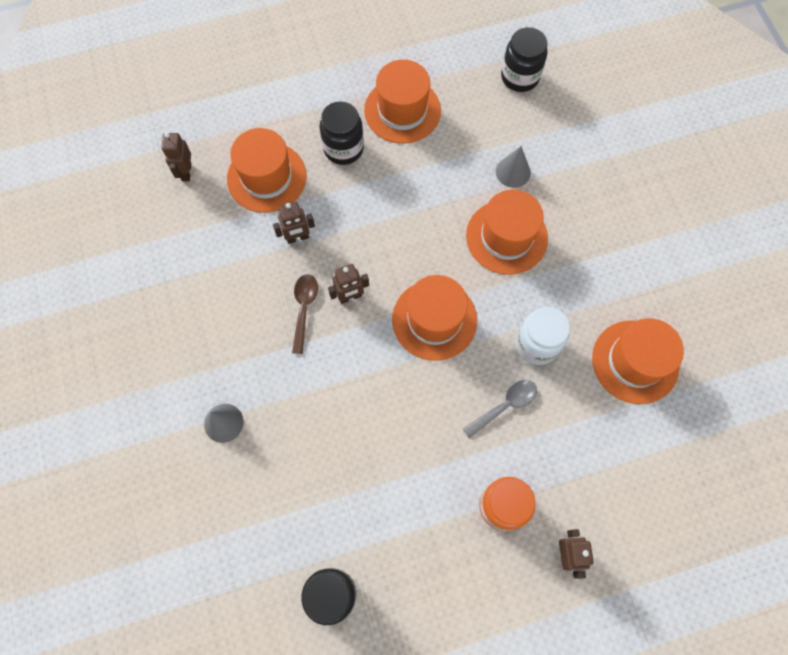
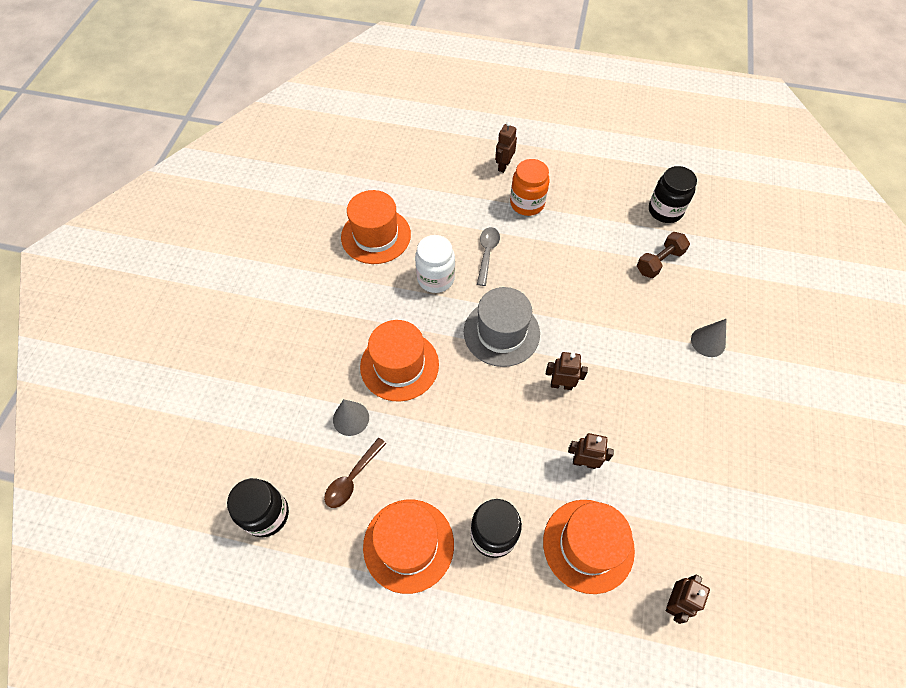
camera: 150 degrees left, 10 degrees down
(304, 309) = (606, 395): brown spoon -> brown spoon (352, 478)
(310, 504) = (659, 262): none -> brown dumbbell
(434, 320) = (501, 333): orange hat -> grey hat
(504, 406) = (487, 253): grey spoon -> grey spoon turned 105 degrees clockwise

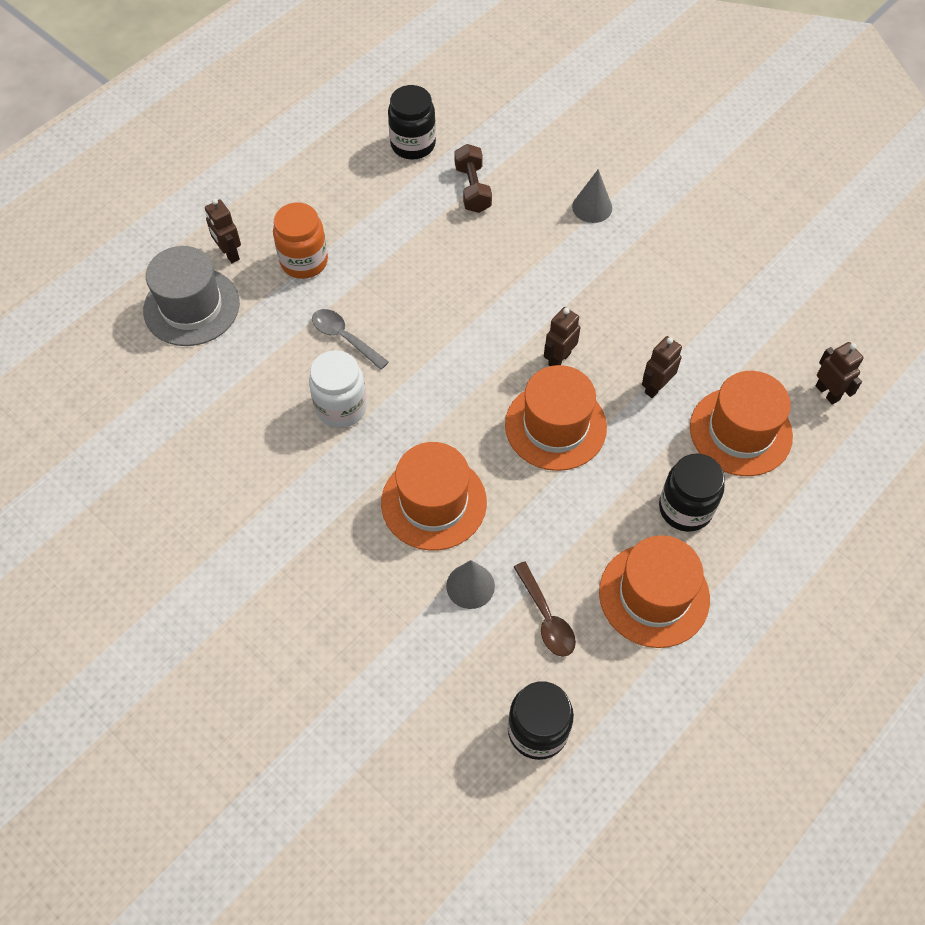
camera: 60 degrees left, 0 degrees up
(376, 236) = (229, 441): orange hat -> orange hat (555, 426)
(501, 333) = (460, 379): grey hat -> grey hat (191, 307)

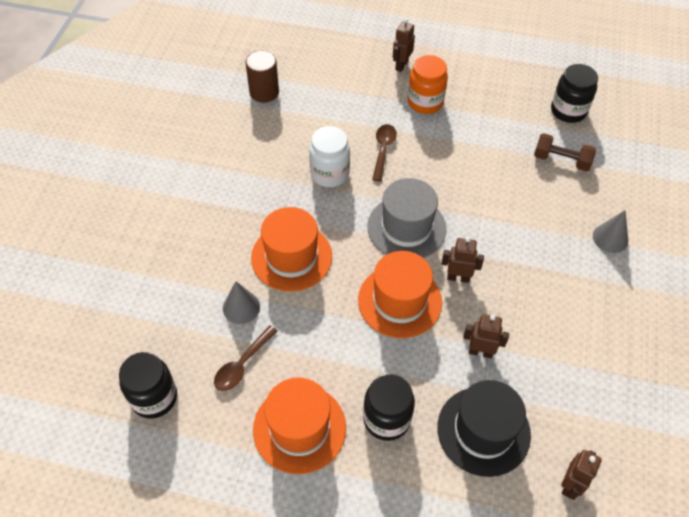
camera: 60 degrees right, 5 degrees down
(159, 415) = (264, 92): none -> brown cylinder
(191, 307) = (349, 68): grey hat -> grey hat (406, 227)
(344, 338) = (383, 150): grey spoon -> brown spoon
(472, 189) = (561, 160): brown dumbbell -> brown dumbbell turned 60 degrees clockwise
(740, 431) = (483, 431): orange hat -> black hat

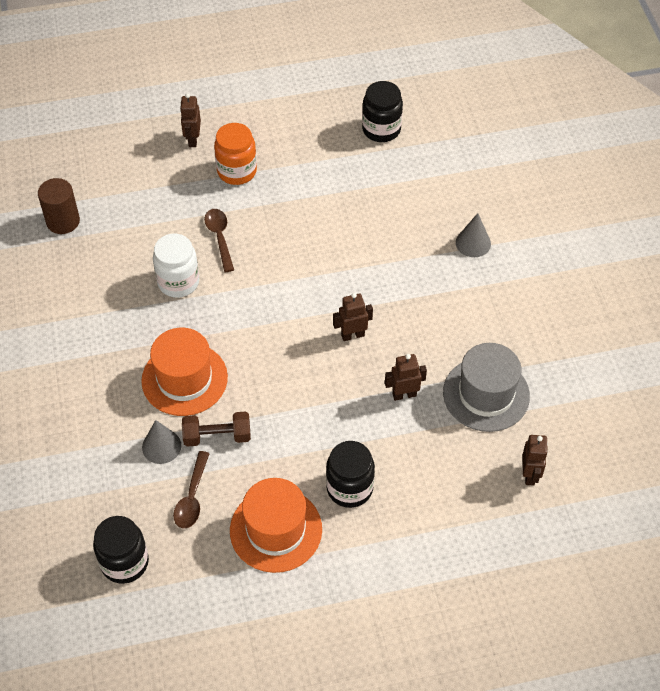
camera: 25 degrees left, 0 degrees up
(399, 301) = (309, 379): orange hat -> none
(406, 227) = (281, 306): grey hat -> grey hat (486, 394)
(483, 431) = (438, 461): black hat -> none
(561, 160) = (396, 183): brown dumbbell -> brown dumbbell (217, 436)

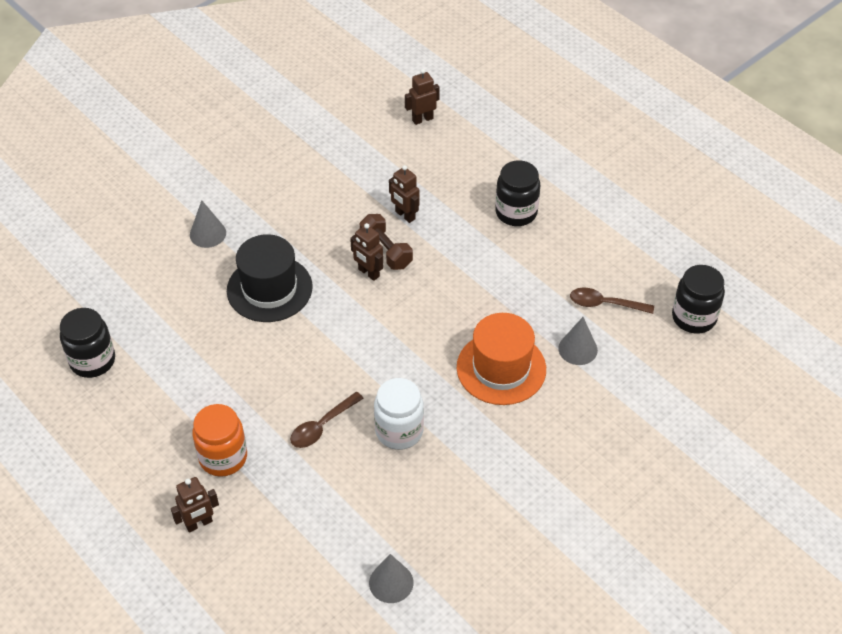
camera: 120 degrees left, 5 degrees down
(63, 221) = (391, 582): brown cylinder -> grey cone
(192, 497) = (605, 304): brown spoon -> brown spoon turned 150 degrees counterclockwise
(217, 436) = (538, 316): brown dumbbell -> brown dumbbell (386, 251)
(276, 530) = (587, 239): orange hat -> none
(381, 260) = (269, 289): none -> black hat
(486, 394) = (367, 168): grey hat -> none

